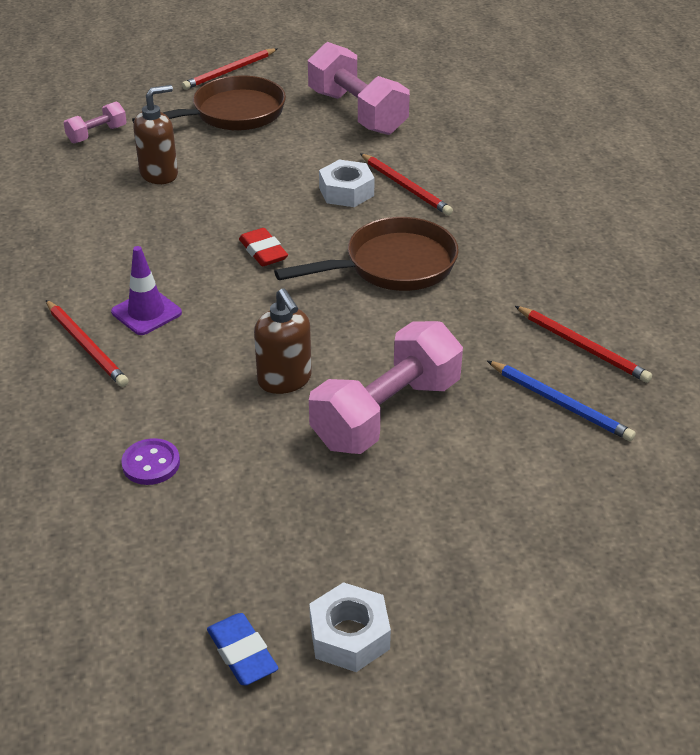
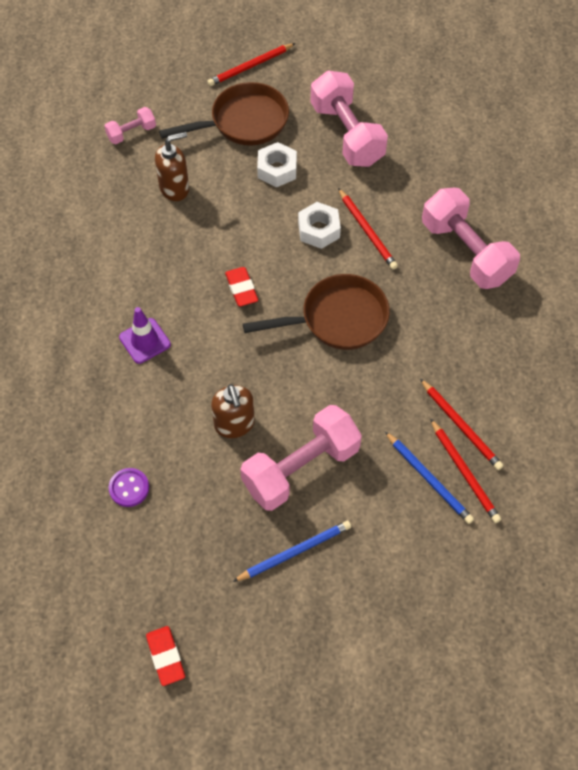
camera: 10 degrees right, 20 degrees up
(86, 346) = (97, 368): red pencil -> red pencil (464, 472)
(242, 653) = (165, 657): blue eraser -> red eraser
(349, 636) = (236, 655): white nut -> white nut (277, 169)
(402, 503) = (294, 552): none -> blue pencil
(530, 192) = (466, 252): none -> pink dumbbell

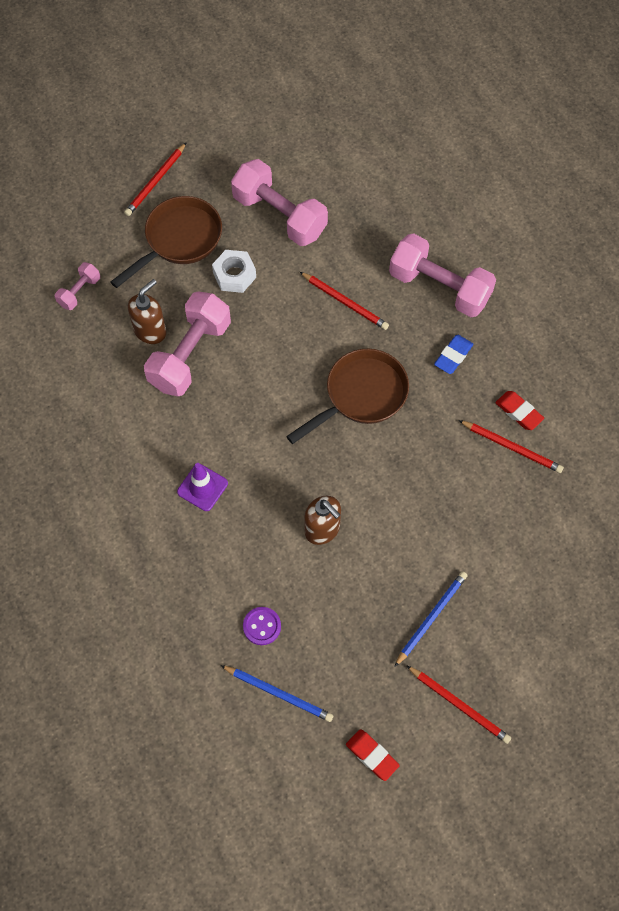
camera: 25 degrees left, 5 degrees up
(241, 289) = (262, 402): red eraser -> red eraser (518, 412)
(301, 468) = (399, 543): pink dumbbell -> pink dumbbell (190, 355)
(319, 230) = (302, 318): white nut -> none
(429, 479) = (508, 505): blue pencil -> blue pencil (278, 693)
(446, 318) = (453, 356): none -> blue eraser
(464, 472) = (534, 487): red pencil -> red pencil (459, 705)

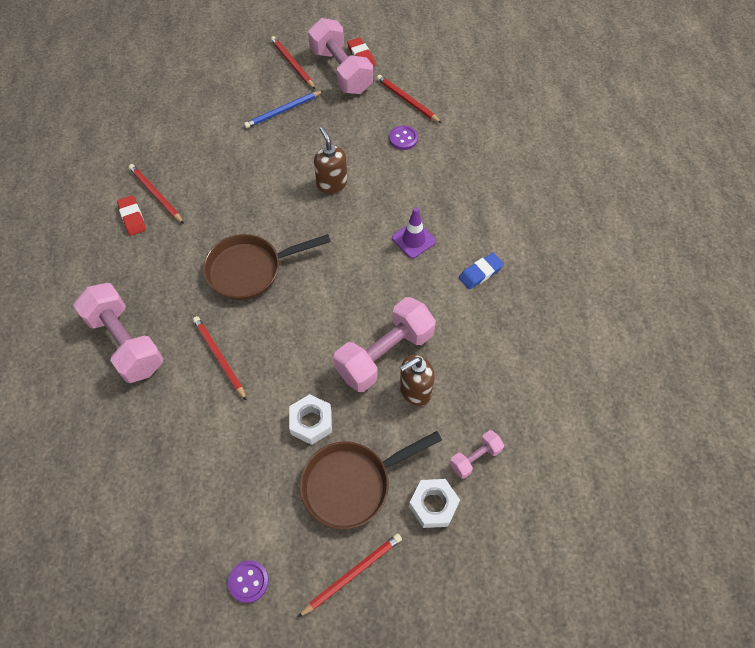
camera: 160 degrees left, 5 degrees down
(106, 246) = (433, 505): none -> white nut
(233, 153) = (248, 581): none -> purple button
(278, 693) = (407, 100): blue pencil -> red pencil
(279, 215) = (235, 476): pink dumbbell -> pink dumbbell (341, 71)
(453, 356) = (154, 277): blue eraser -> blue eraser (480, 273)

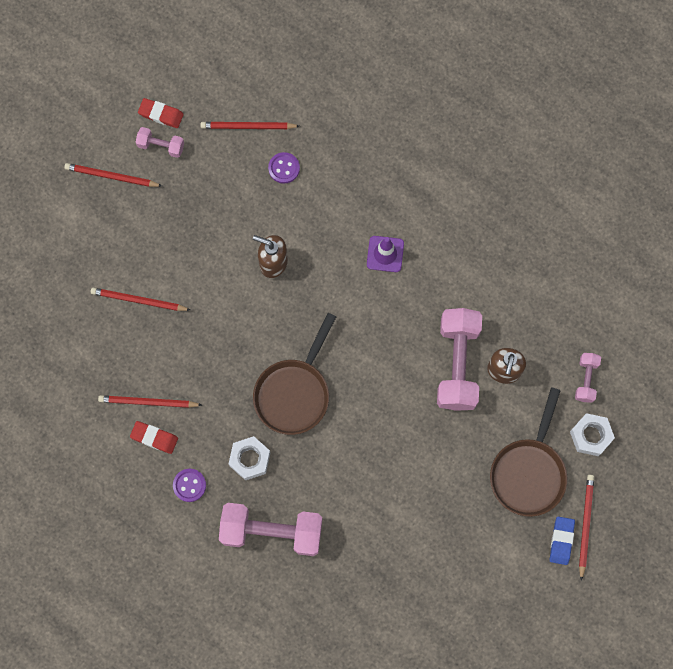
camera: 45 degrees left, 15 degrees up
(219, 357) = (349, 477): red pencil -> red pencil (138, 300)
(248, 581) = (530, 591): purple button -> purple button (189, 485)
(283, 111) = (158, 231): blue pencil -> none
(311, 422) = (460, 459): white nut -> white nut (250, 459)
(341, 71) = (161, 146): pink dumbbell -> pink dumbbell, size x0.49
(480, 273) = (459, 237): blue eraser -> blue eraser (561, 541)

